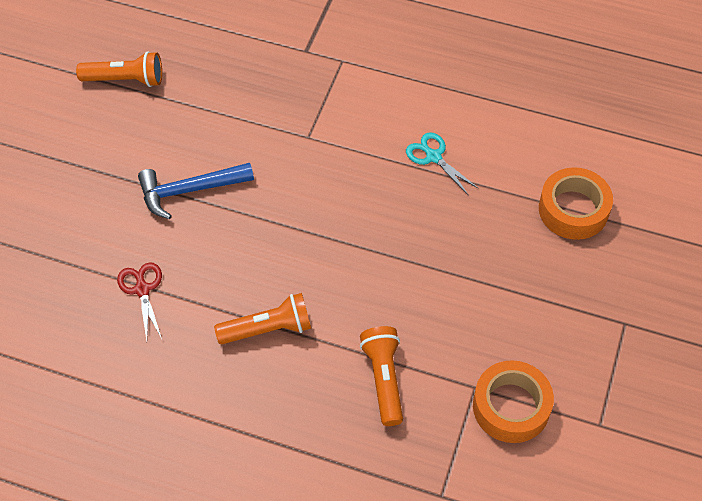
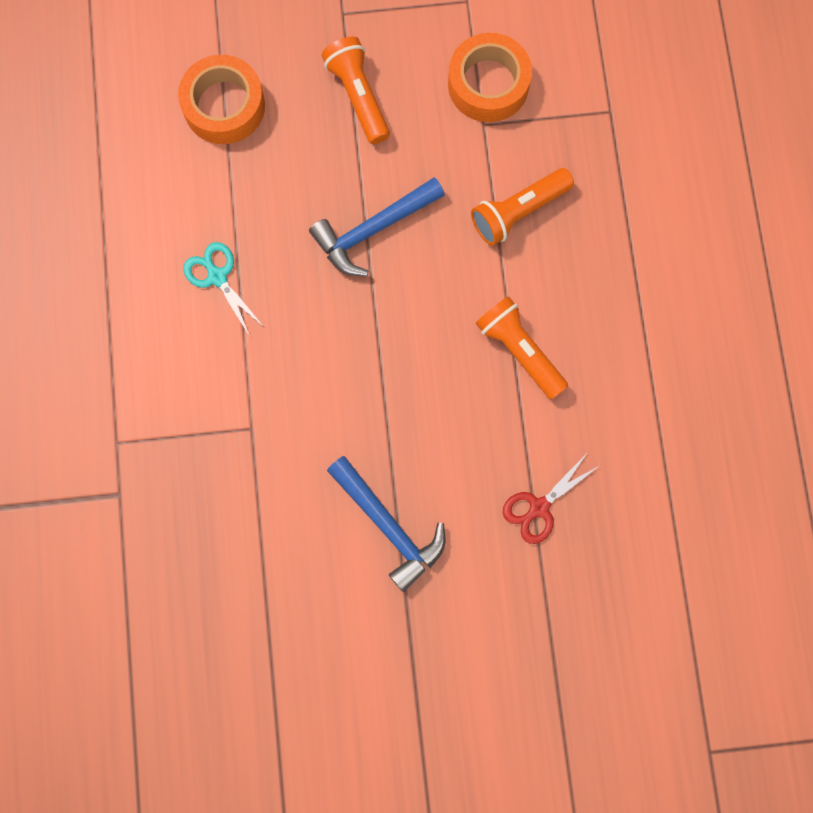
camera: 115 degrees left, 20 degrees up
(125, 79) = (262, 698): orange flashlight -> orange flashlight (358, 96)
(420, 269) = (373, 230): none -> blue hammer
(433, 156) = (217, 276): turquoise scissors -> turquoise scissors turned 120 degrees clockwise

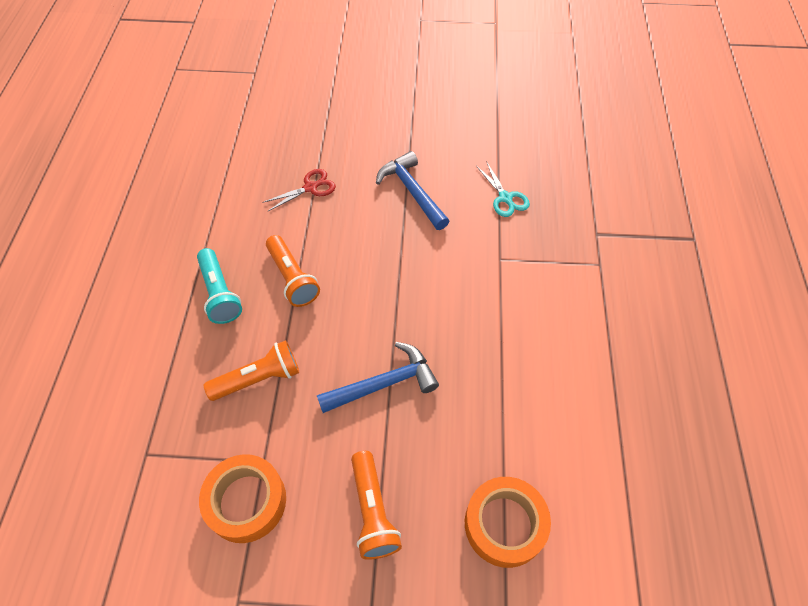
camera: 170 degrees left, 20 degrees down
(217, 276) = (519, 367): turquoise scissors -> turquoise scissors (505, 198)
(604, 313) = (220, 293): none -> turquoise flashlight

